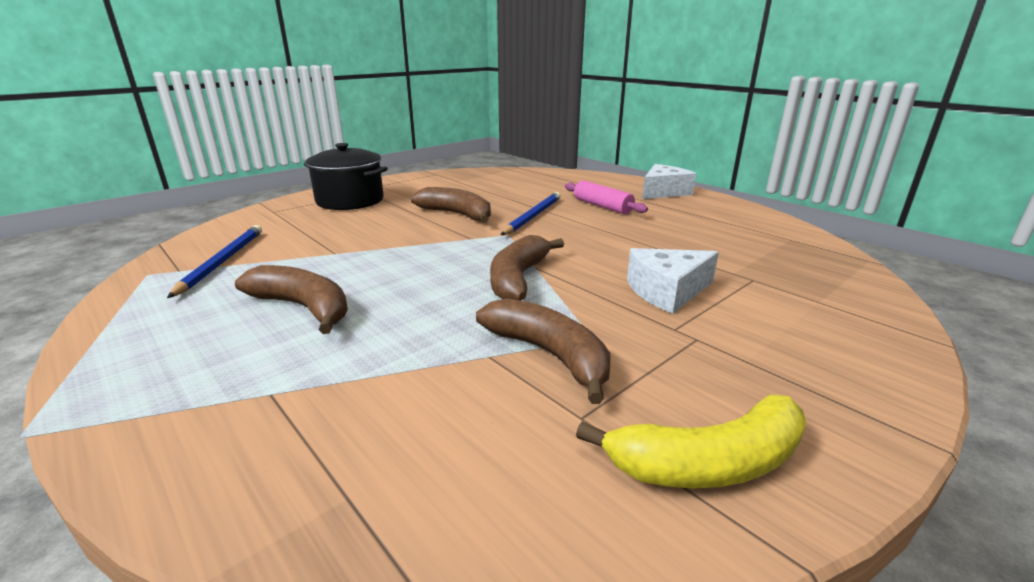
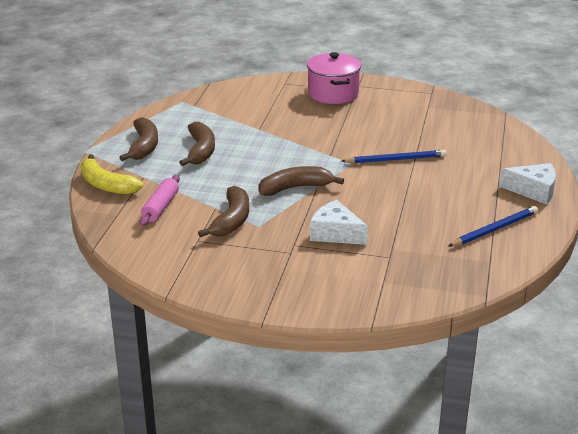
camera: 55 degrees right, 5 degrees up
(222, 262) = (213, 109): blue pencil -> blue pencil (494, 229)
(350, 201) = (333, 94): black pot -> pink pot
(457, 214) = (361, 135): brown banana -> brown banana (144, 146)
(602, 206) = (455, 176): pink rolling pin -> pink rolling pin (161, 207)
(709, 462) = (198, 271): yellow banana -> yellow banana (106, 185)

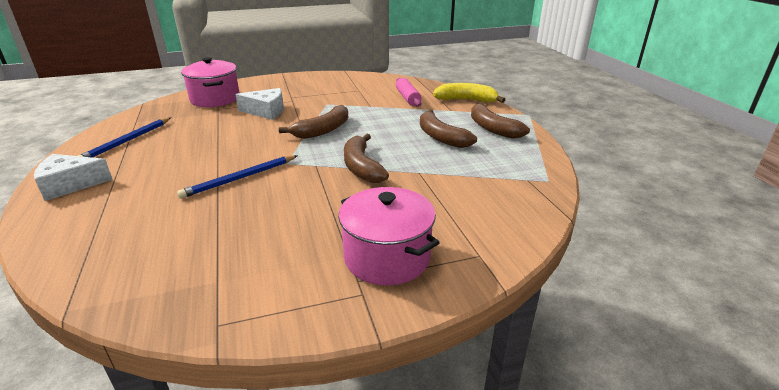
camera: 150 degrees right, 0 degrees up
(231, 220) = (349, 102): brown banana -> brown banana (361, 167)
(387, 278) = (215, 99): none -> pink pot

